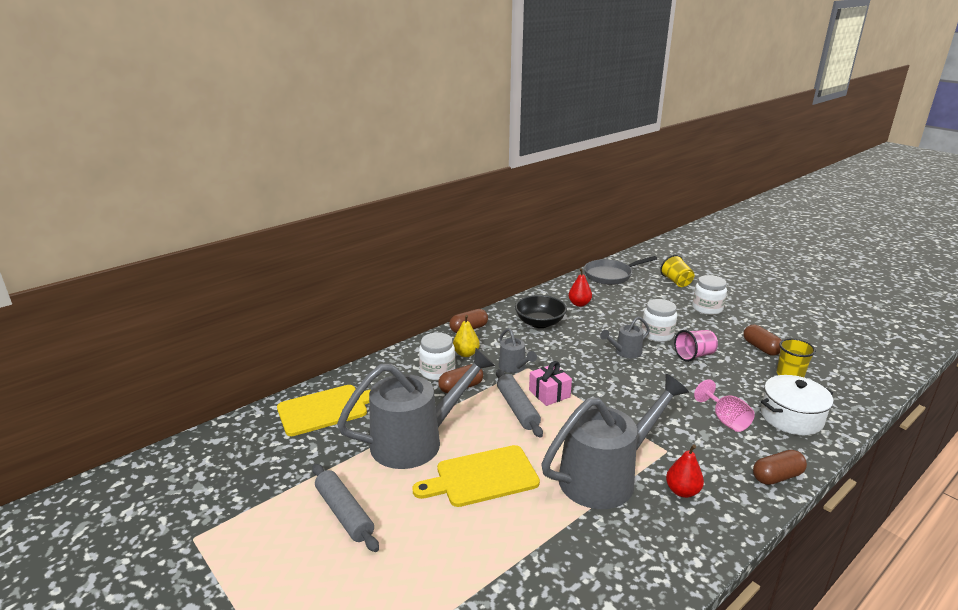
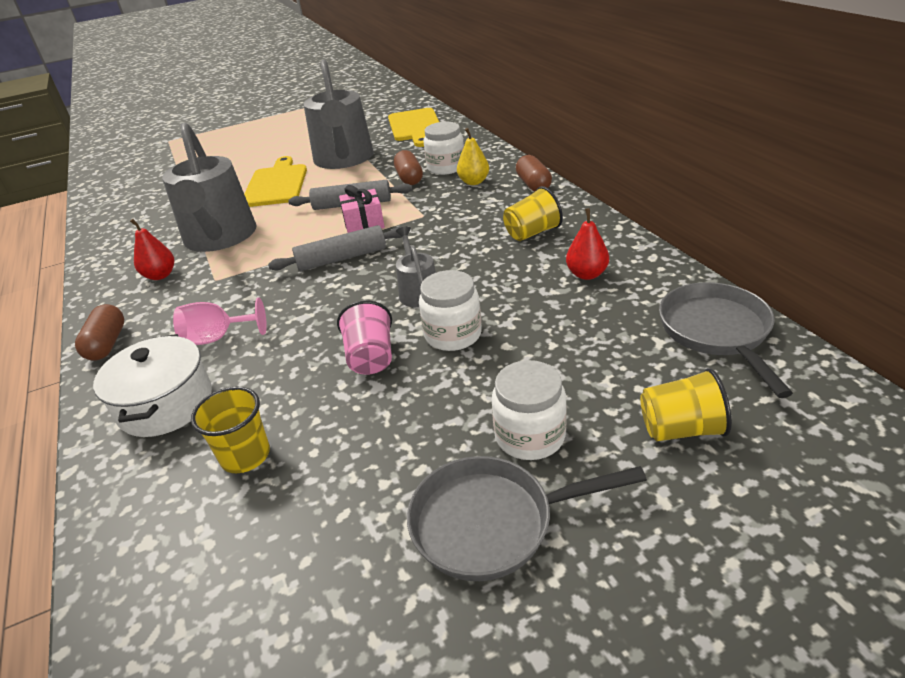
camera: 110 degrees right, 10 degrees up
(344, 513) = (290, 140): grey rolling pin -> grey rolling pin (342, 258)
(514, 367) = (429, 207): grey watering can -> none
(540, 323) = (532, 233): black bowl -> yellow cup
(755, 311) = (492, 522): none -> grey pan
(761, 348) = (345, 457): brown capsule -> none

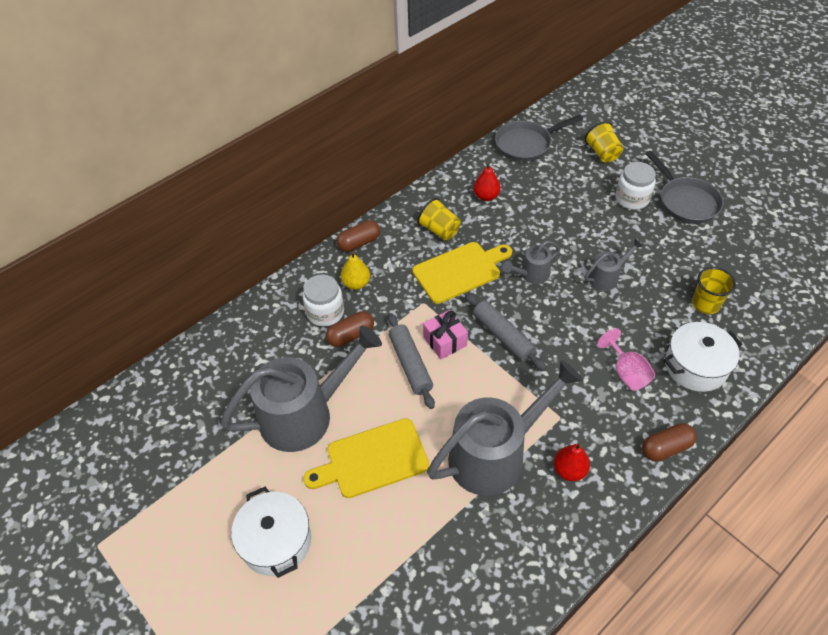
camera: 110 degrees left, 15 degrees up
(254, 151) = (276, 541): none -> white pot
(371, 358) = (607, 277): pink cup -> grey watering can
(415, 126) = (210, 373): yellow cutting board -> yellow cutting board (460, 271)
(453, 334) = (569, 245): white jar -> none

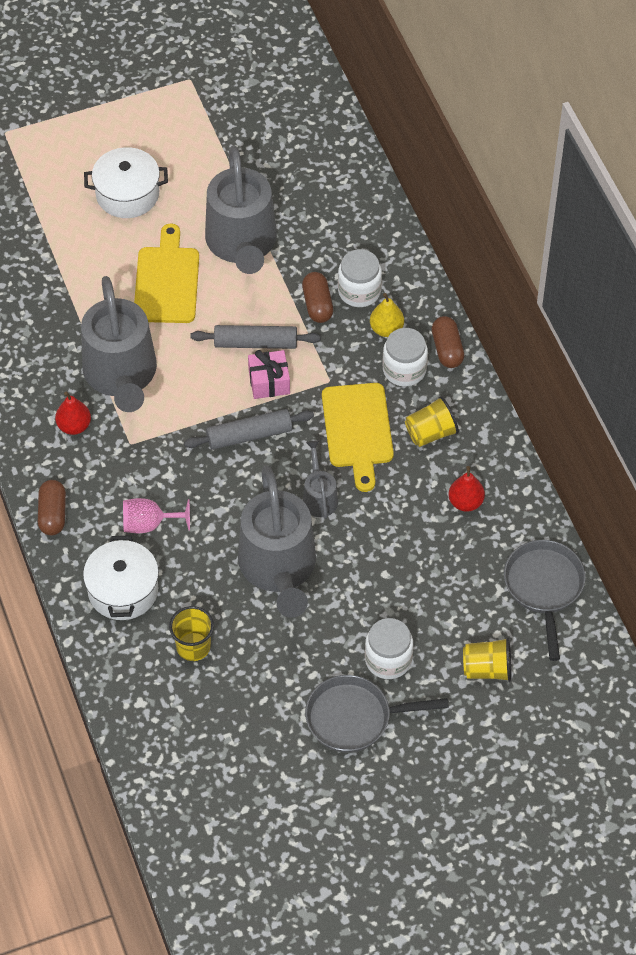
camera: 110 degrees right, 5 degrees up
(390, 261) = (404, 369): none -> white jar
(607, 277) = (279, 569): grey watering can -> grey watering can, size x2.15

